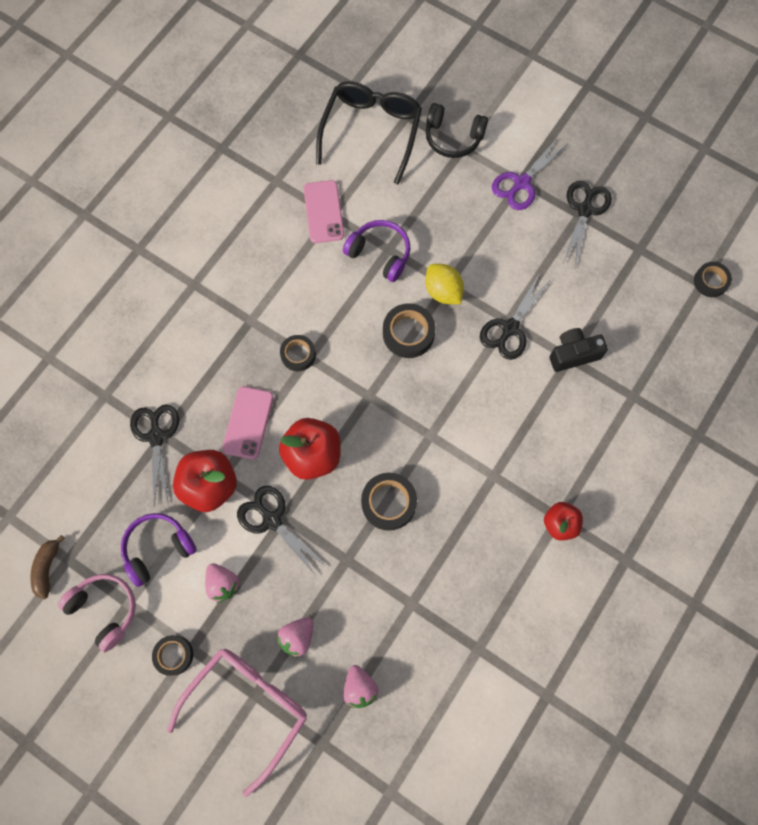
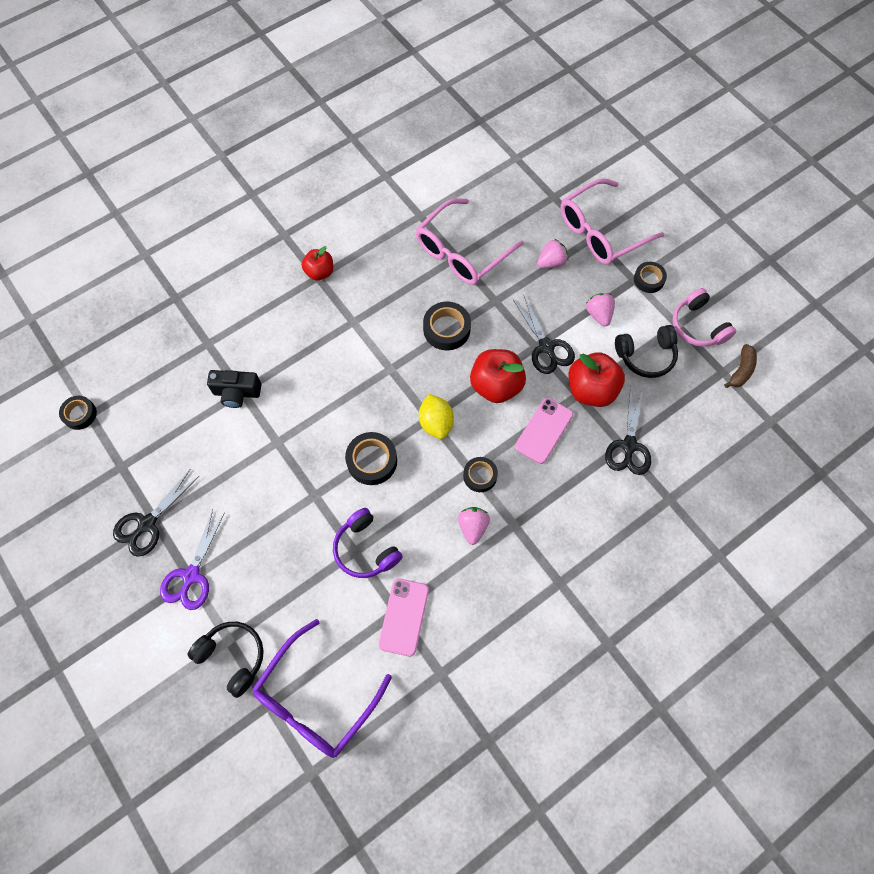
camera: 160 degrees left, 5 degrees down
(158, 548) = (646, 356): purple headphones -> black headphones
(359, 688) = (515, 219): pink strawberry -> pink strawberry (473, 527)
(371, 131) = (315, 699): black glasses -> purple glasses
(408, 612) = (461, 252): none -> pink glasses
(443, 291) = (322, 489): yellow lemon -> yellow lemon (436, 423)
(510, 329) = (279, 434): black scissors -> none
(521, 183) = (191, 576): purple scissors -> purple scissors turned 135 degrees clockwise

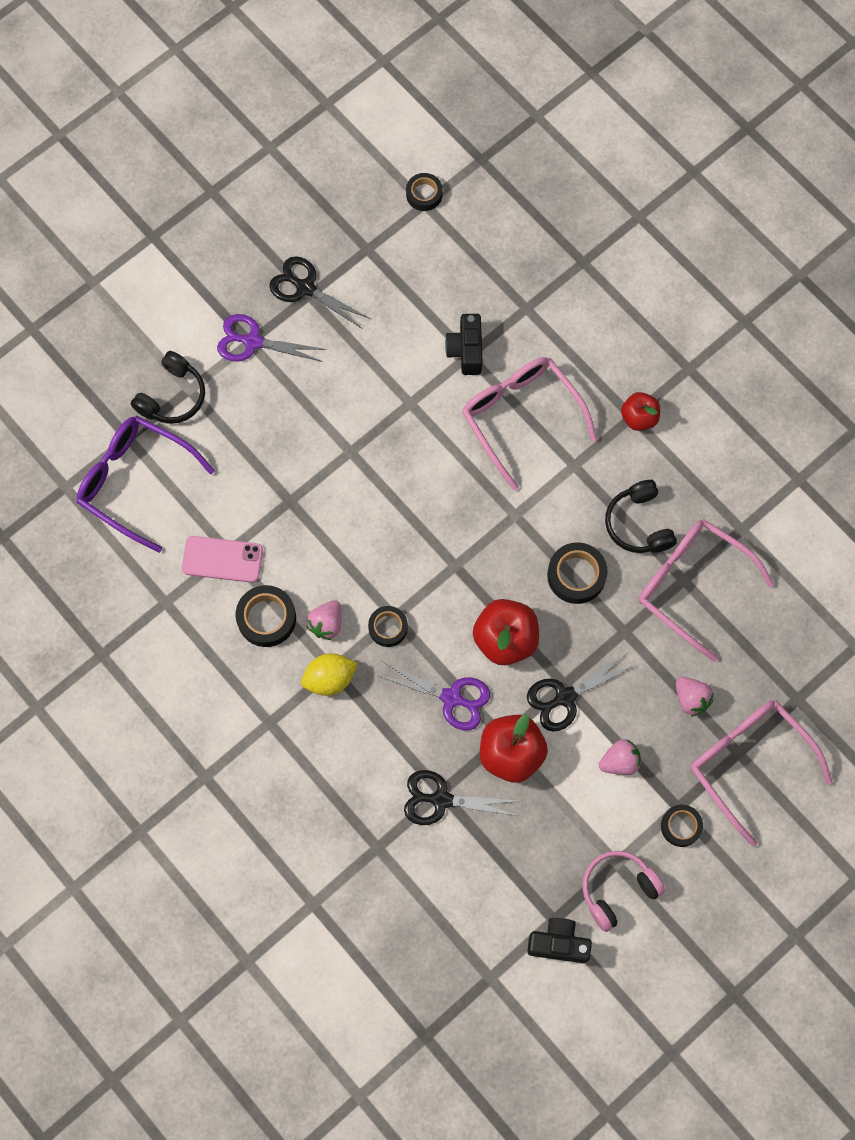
camera: 85 degrees right, 5 degrees up
(304, 356) = (521, 417): none -> pink glasses
(365, 549) = (293, 512): purple headphones -> none
(372, 461) = (396, 507): black tape -> black tape (266, 618)
(436, 423) = (449, 573): yellow lemon -> yellow lemon (330, 679)
(473, 527) = (326, 624): pink strawberry -> pink strawberry turned 120 degrees clockwise
(544, 430) = (451, 698): pink phone -> purple scissors
(646, 356) = (566, 821): black headphones -> black headphones (638, 524)
(741, 370) = (558, 943): brown banana -> black camera

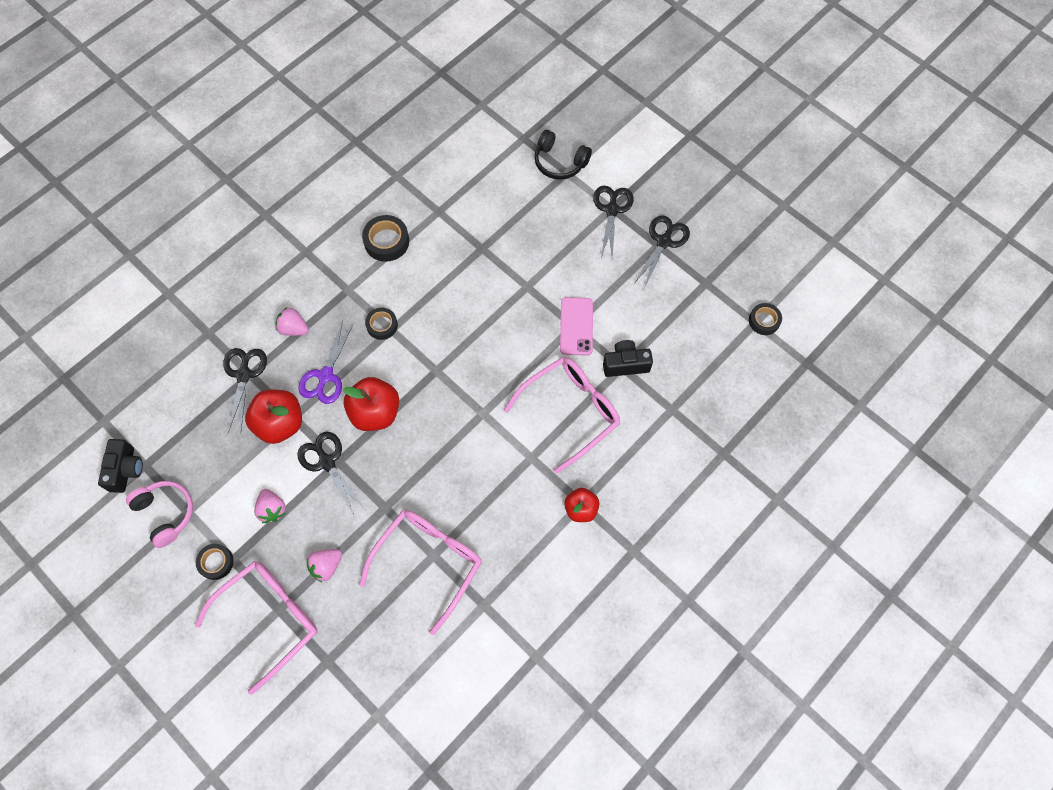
camera: 85 degrees right, 5 degrees down
(135, 481) = (489, 146): purple glasses -> none
(222, 559) = (432, 208): pink phone -> pink phone (576, 326)
(253, 341) = (612, 210): purple scissors -> black scissors
(326, 624) = (383, 282): pink strawberry -> pink strawberry (293, 328)
(330, 679) = (340, 288): yellow lemon -> none
(576, 575) = (432, 465): black tape -> none
(638, 524) = (482, 514): black headphones -> none

